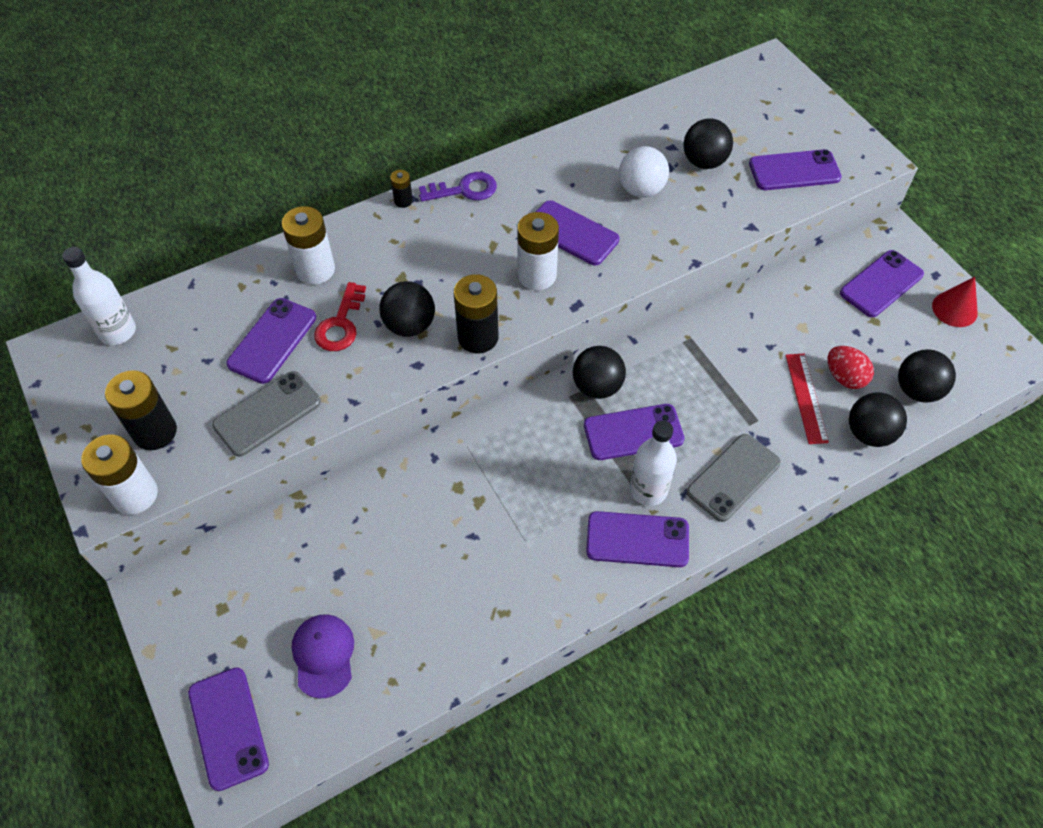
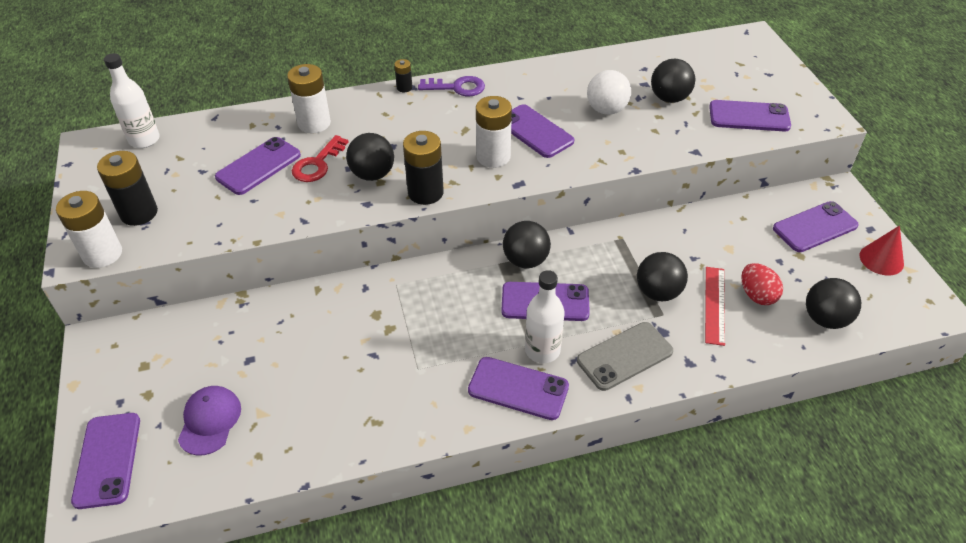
camera: 15 degrees right, 10 degrees down
(267, 414) = (231, 216): grey phone -> none
(869, 433) = (767, 345): black ball -> black ball (658, 292)

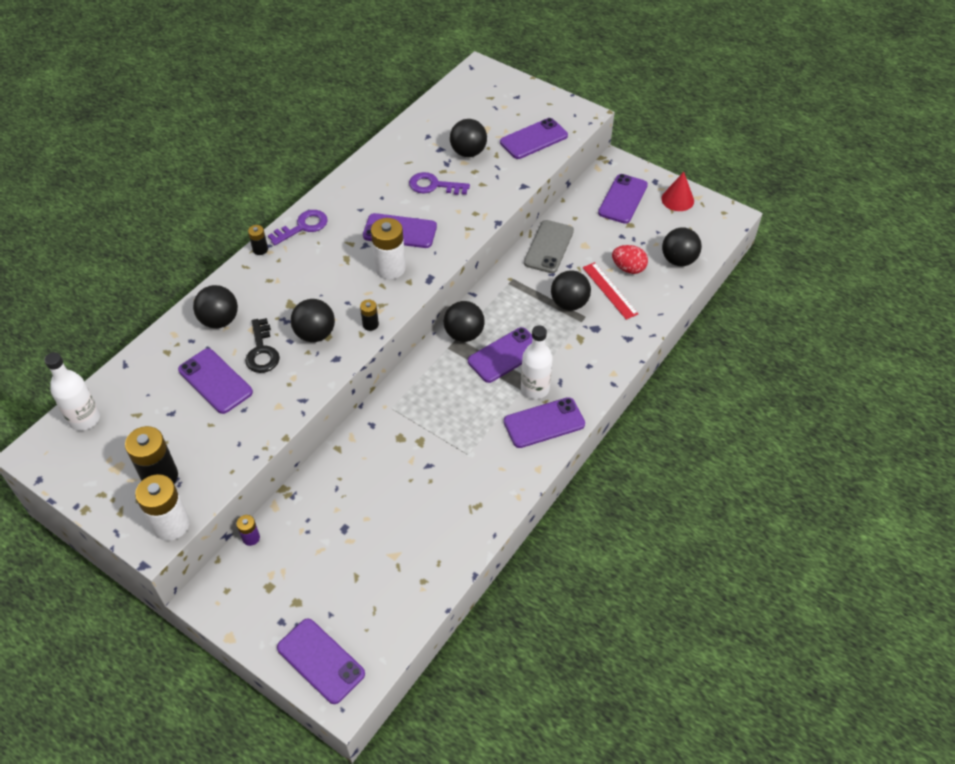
camera: 40 degrees left, 5 degrees up
(176, 316) = (251, 538): none -> purple battery
(209, 421) = (364, 585): purple cap -> none
(258, 166) = (215, 381): purple phone -> purple phone turned 45 degrees counterclockwise
(314, 123) = (219, 320): white battery -> black ball
(317, 164) = (262, 351): red key -> black key
(425, 193) = (370, 324): black battery -> black battery, size x0.50
(606, 110) = (434, 185): white ball -> purple key
(624, 356) = (587, 359): grey phone -> grey phone (549, 247)

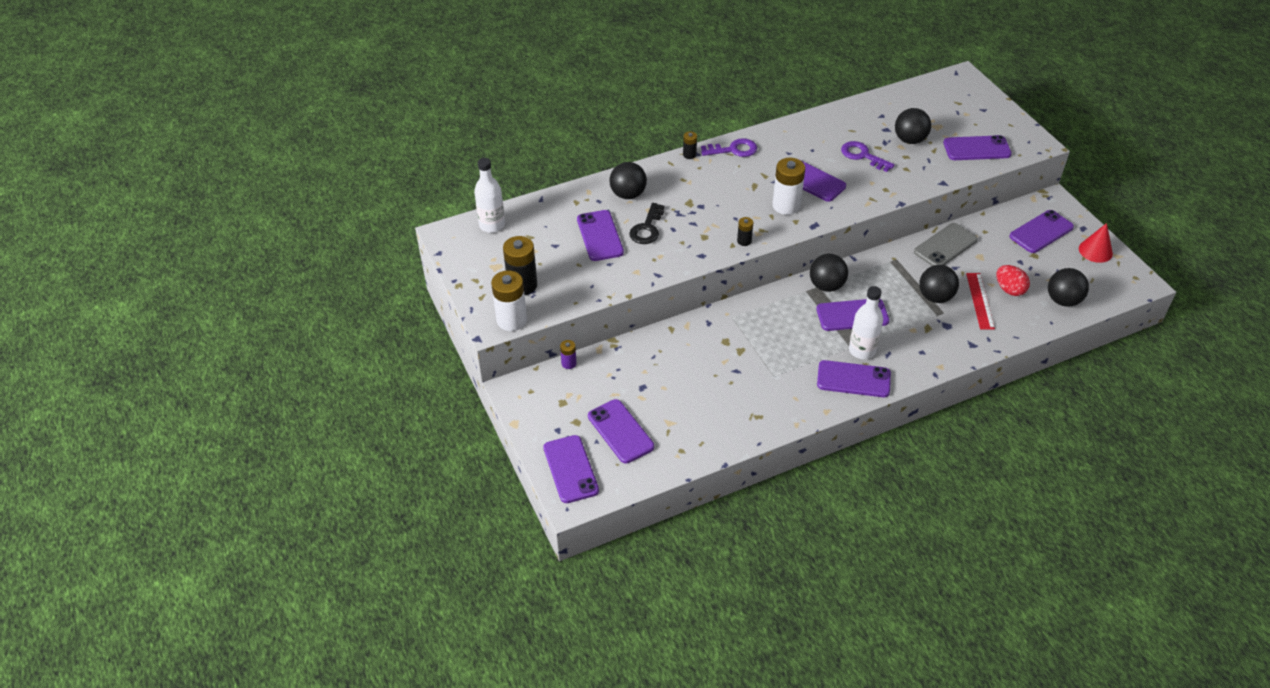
camera: 30 degrees right, 5 degrees down
(315, 334) = (695, 231): black ball -> none
(349, 590) = (620, 431): none -> purple phone

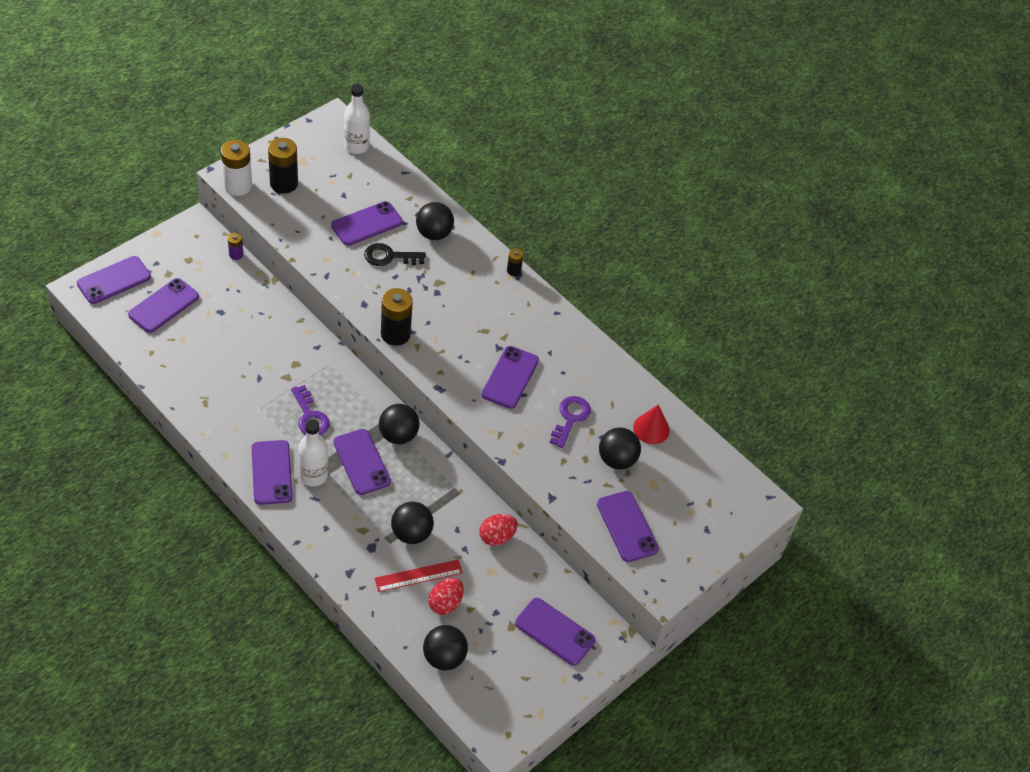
camera: 65 degrees right, 5 degrees up
(733, 150) = (536, 305): purple key -> purple key (310, 416)
(744, 241) = (395, 334): black battery -> black battery, size x1.98
(786, 205) = (462, 361): white battery -> none
(945, 246) = (497, 537): grey phone -> red egg
(1095, 251) = (541, 690): red cone -> red cone (651, 429)

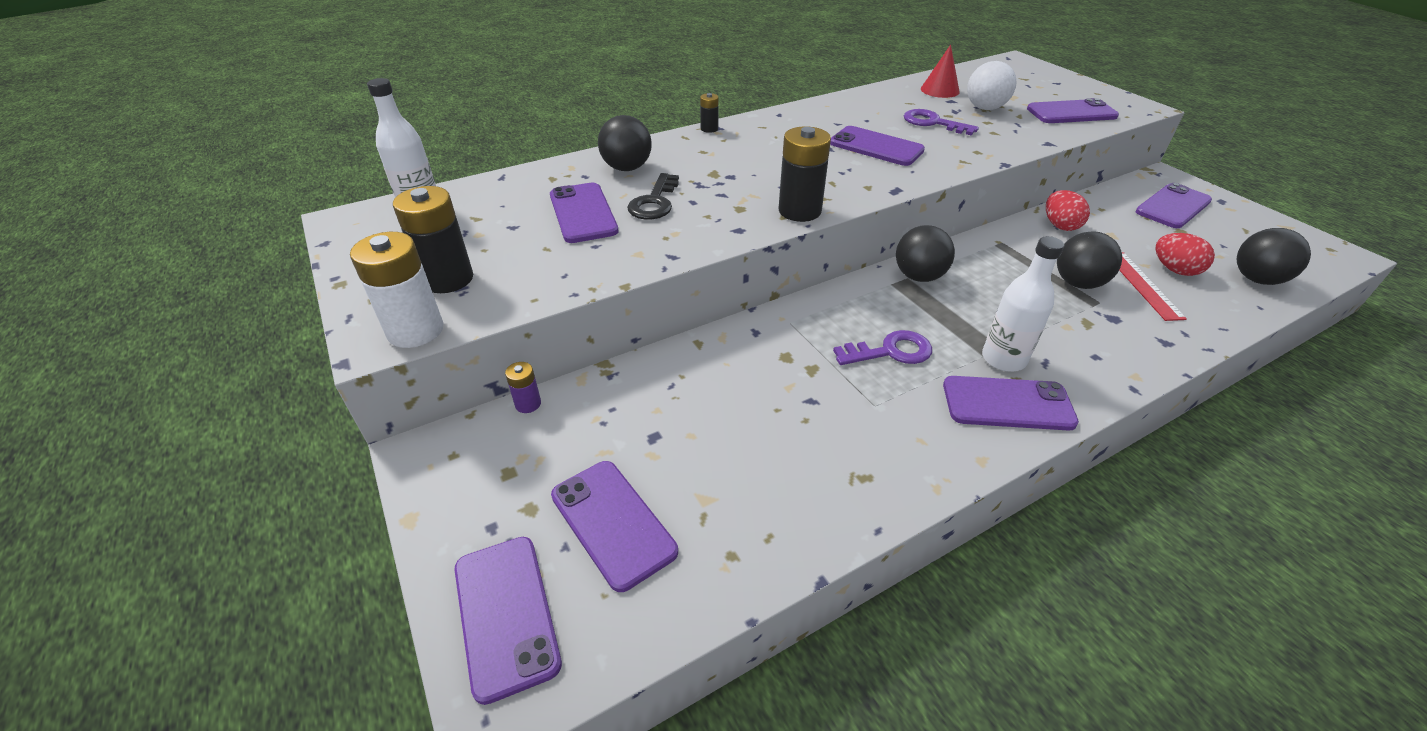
camera: 70 degrees left, 10 degrees down
(361, 462) = (969, 311): purple phone -> none
(616, 460) = (985, 108): black ball -> white ball

